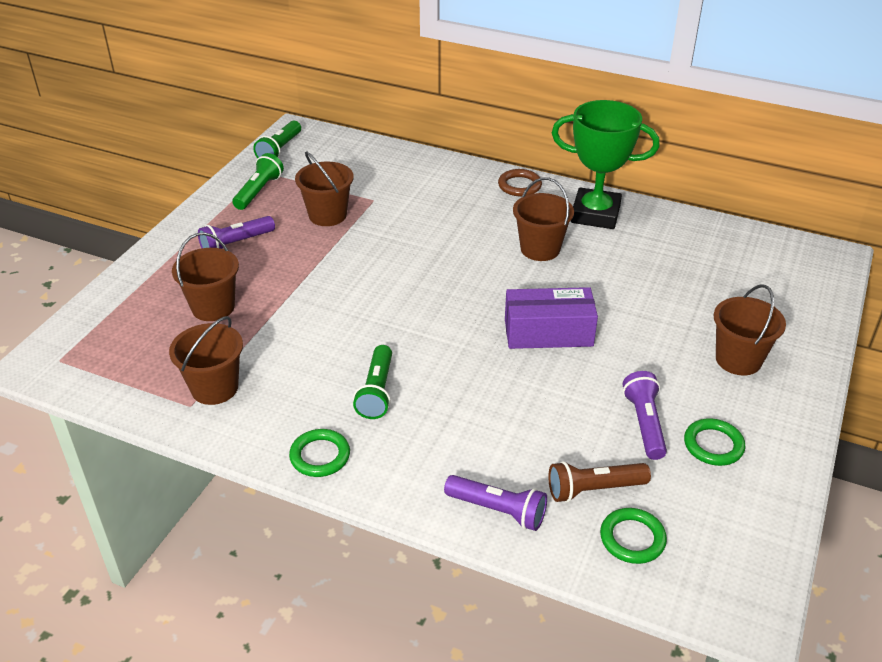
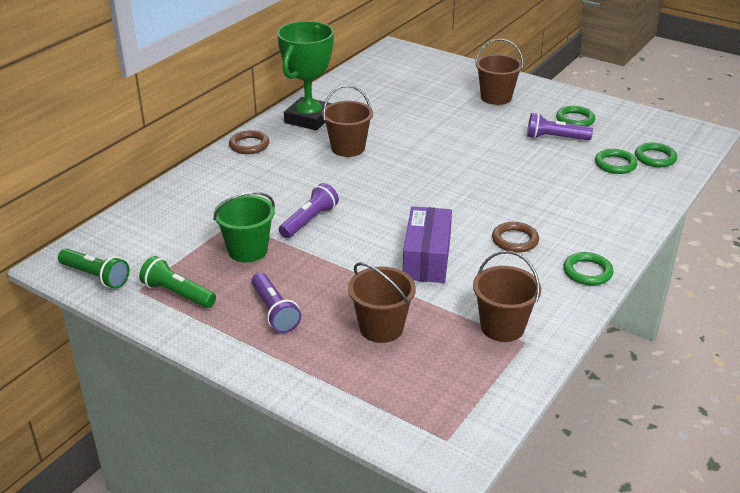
camera: 80 degrees left, 5 degrees down
(327, 215) = (248, 250): brown bucket -> green bucket
(376, 392) = (515, 240): green flashlight -> brown ring
(498, 510) = (637, 200): purple flashlight -> purple flashlight (309, 221)
(548, 332) = (455, 159): purple box -> purple box (427, 258)
(593, 489) = (615, 164): brown flashlight -> green ring

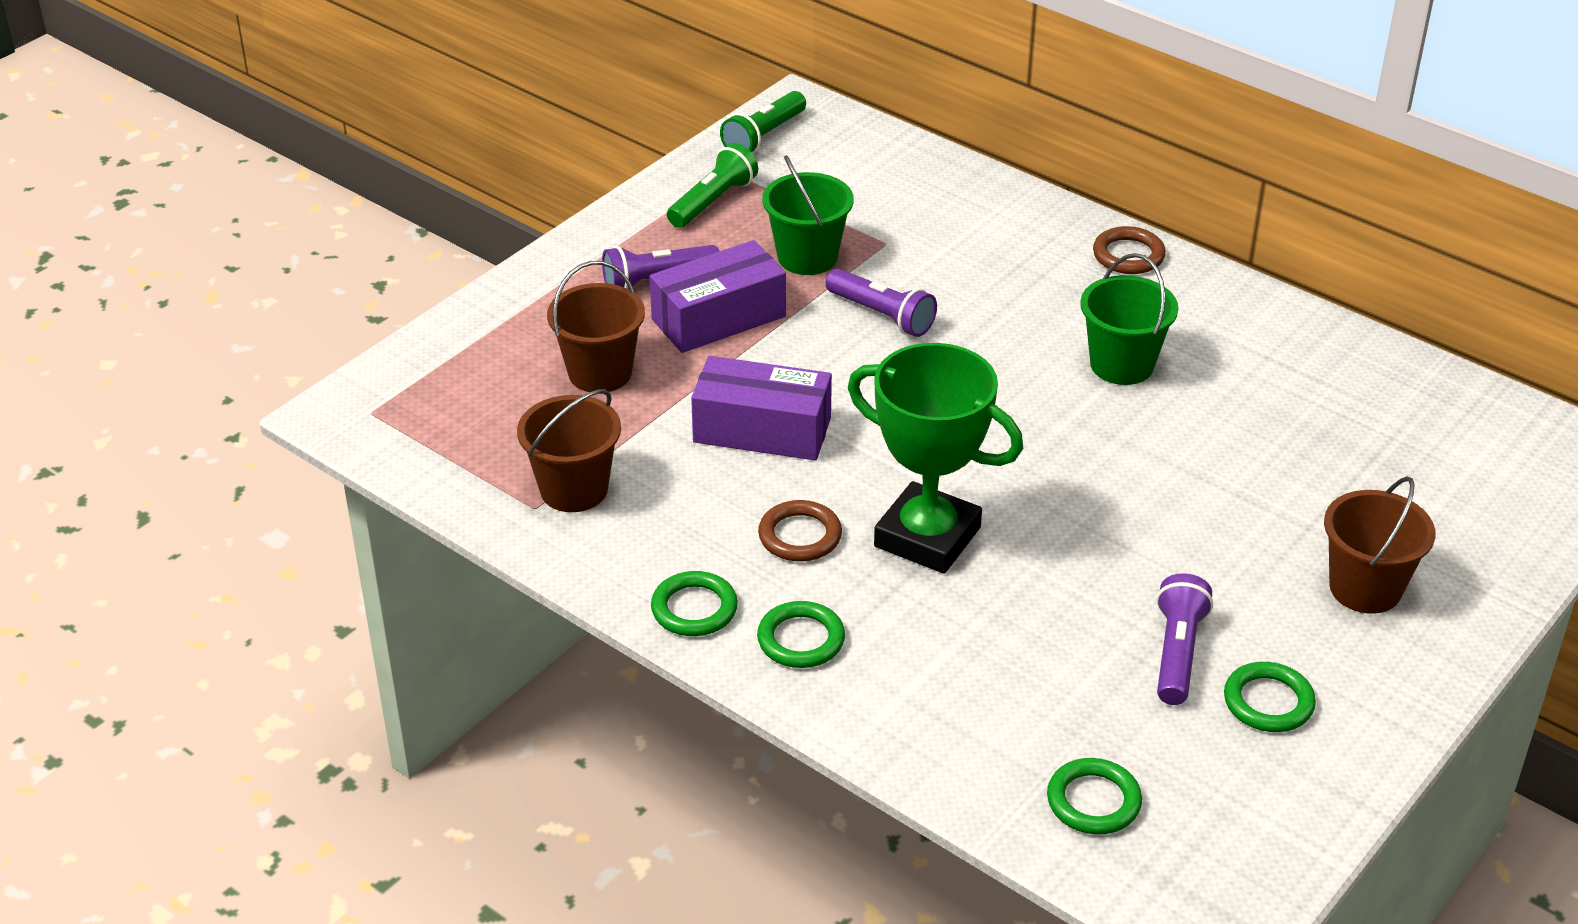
camera: 95 degrees right, 5 degrees up
(309, 119) = (1234, 322): green trophy -> green trophy (927, 537)
(316, 282) = (718, 318): none -> purple box
(348, 148) = (1122, 365): brown bucket -> green bucket
(615, 164) = (1064, 727): green ring -> green ring (801, 639)

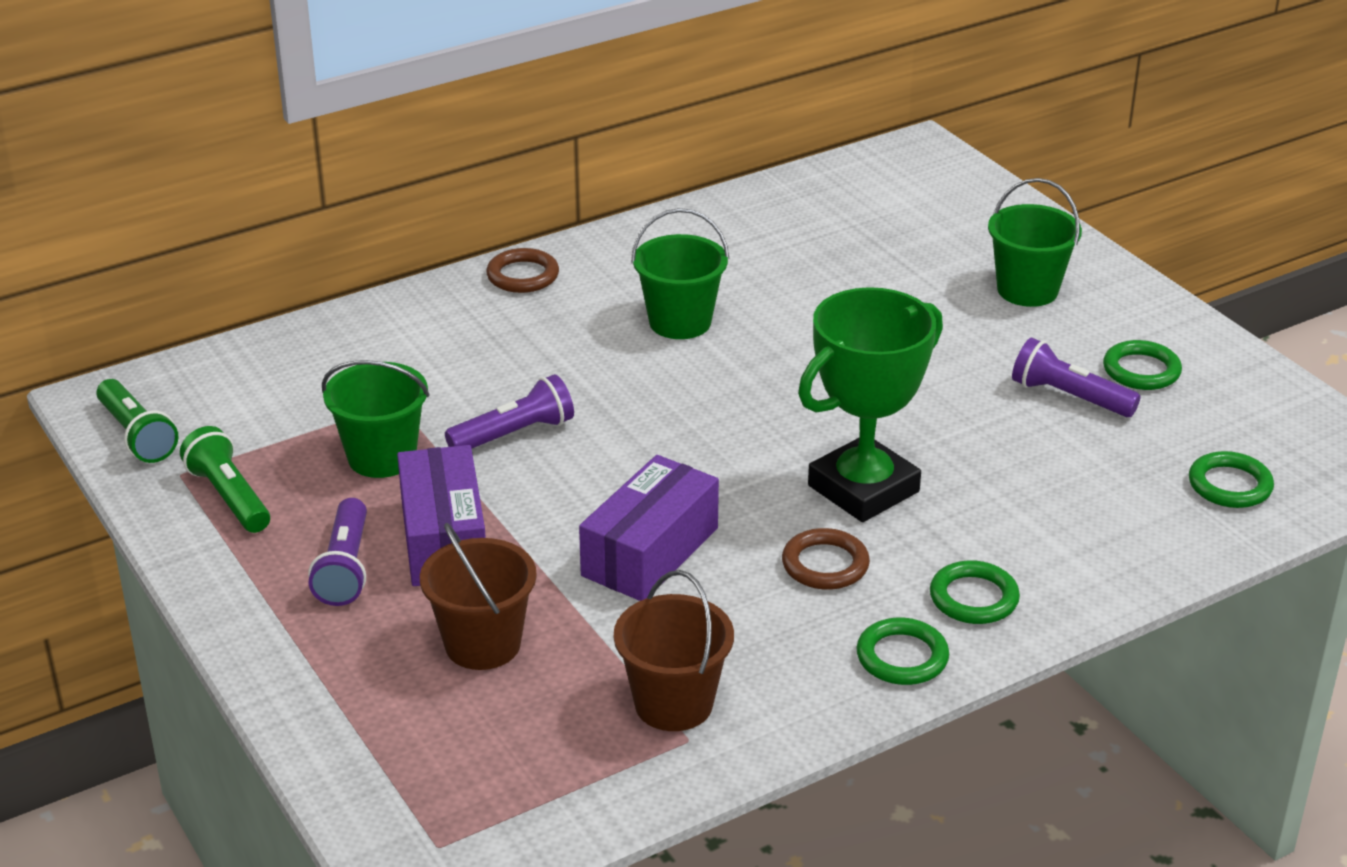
camera: 70 degrees left, 5 degrees down
(1365, 588) = (1027, 290): brown bucket -> green bucket

